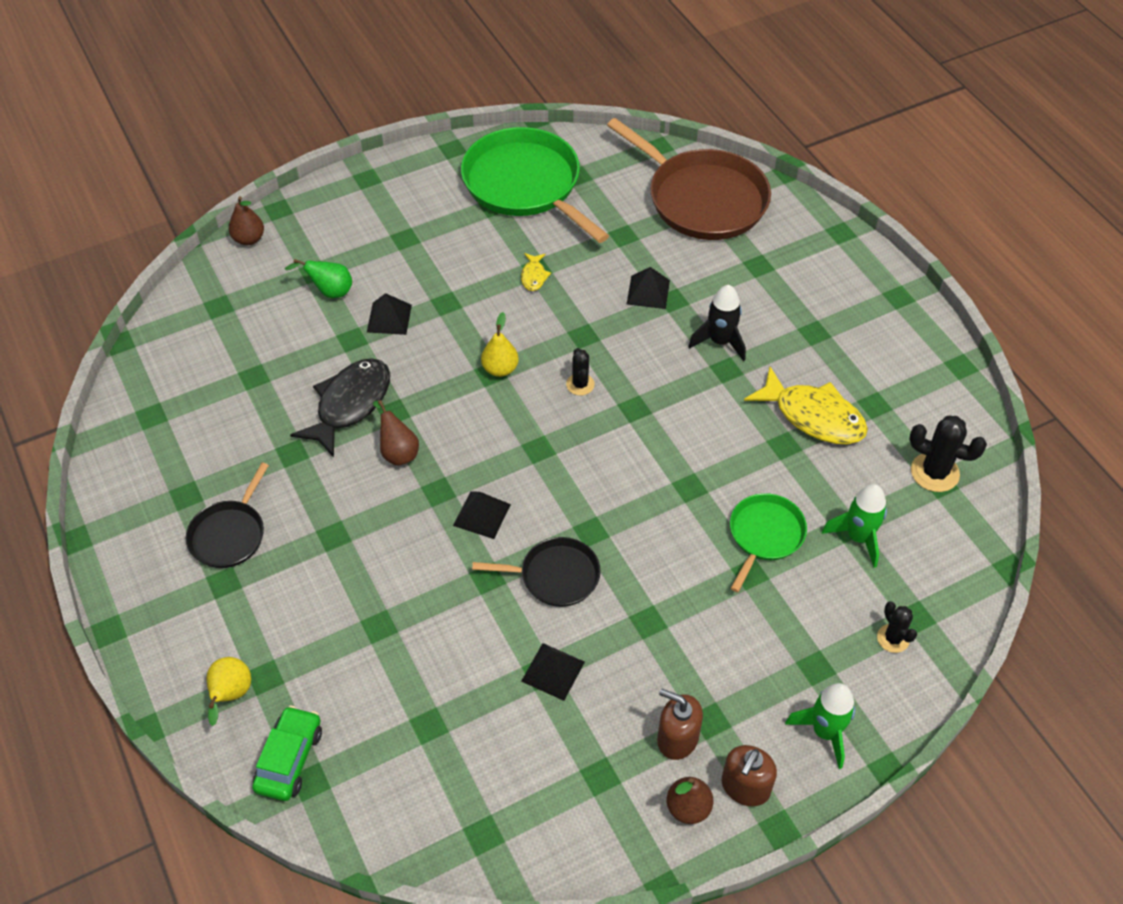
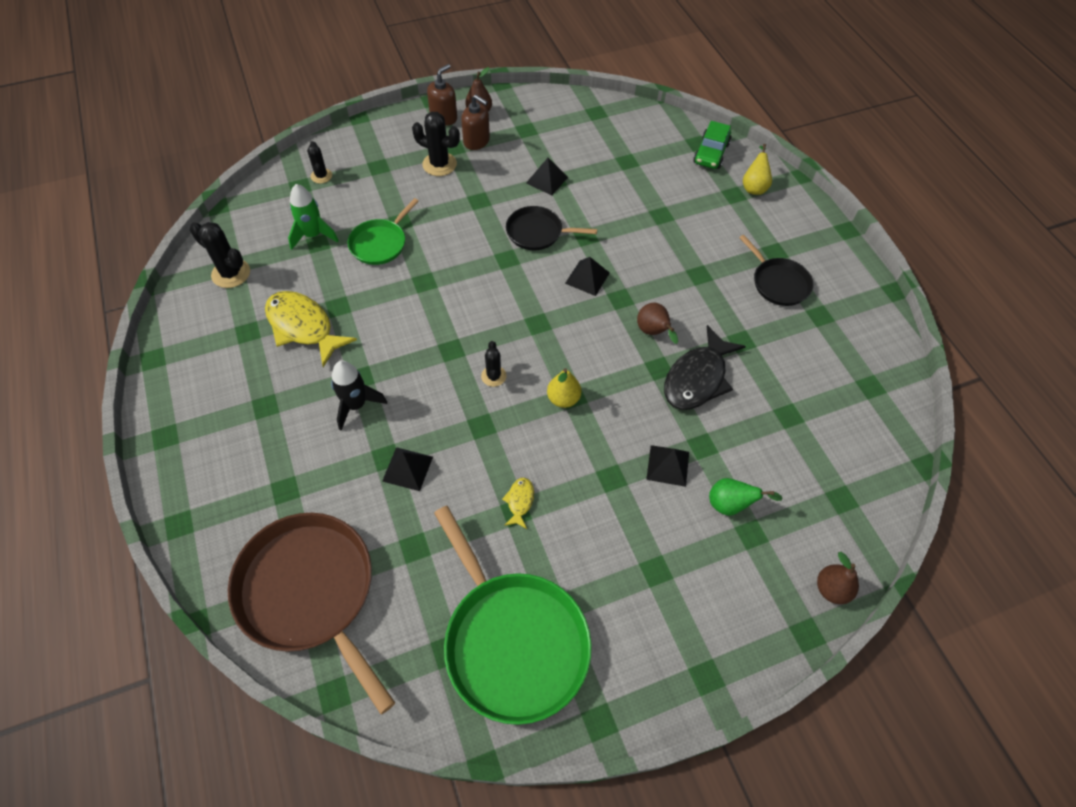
camera: 175 degrees left, 5 degrees up
(229, 534) = (778, 283): black pan -> black pan turned 120 degrees clockwise
(724, 682) = (439, 164): none -> black cactus
(825, 732) = (387, 136): green rocket -> none

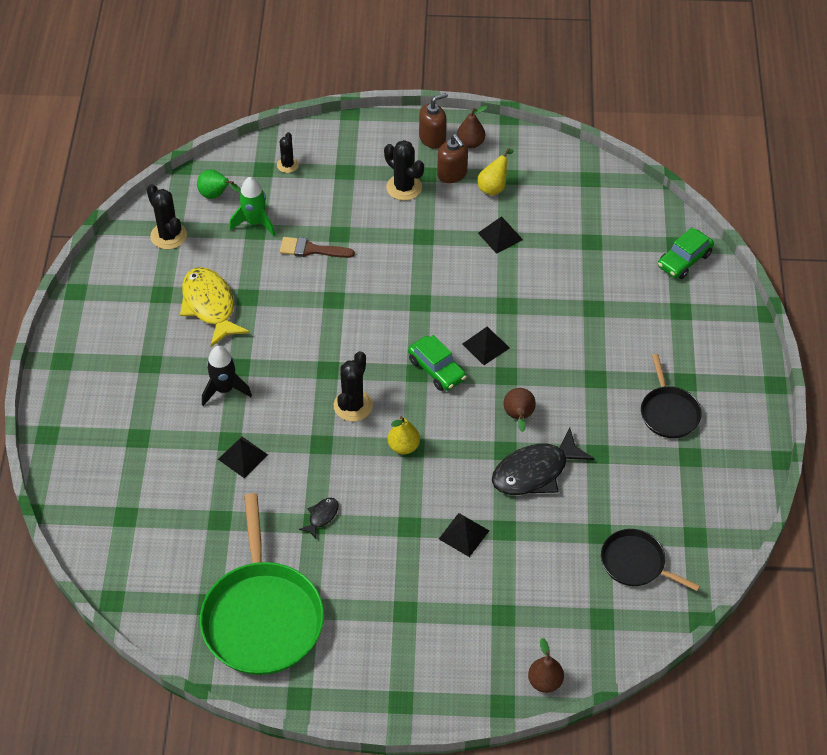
camera: 25 degrees right, 5 degrees down
(310, 592) = (125, 523): brown pan -> none
(380, 243) = (311, 249): green pan -> brown brush
(493, 376) = (353, 405): black cactus -> black cactus, size x1.63
(520, 501) = (321, 516): yellow fish -> black fish
(537, 232) = (462, 286): black pan -> black pan (636, 563)
(555, 314) = (437, 369): none -> green car
(731, 505) = (499, 586): green pear -> green pear (216, 195)
(754, 187) = (706, 309): yellow pear -> yellow pear (494, 187)

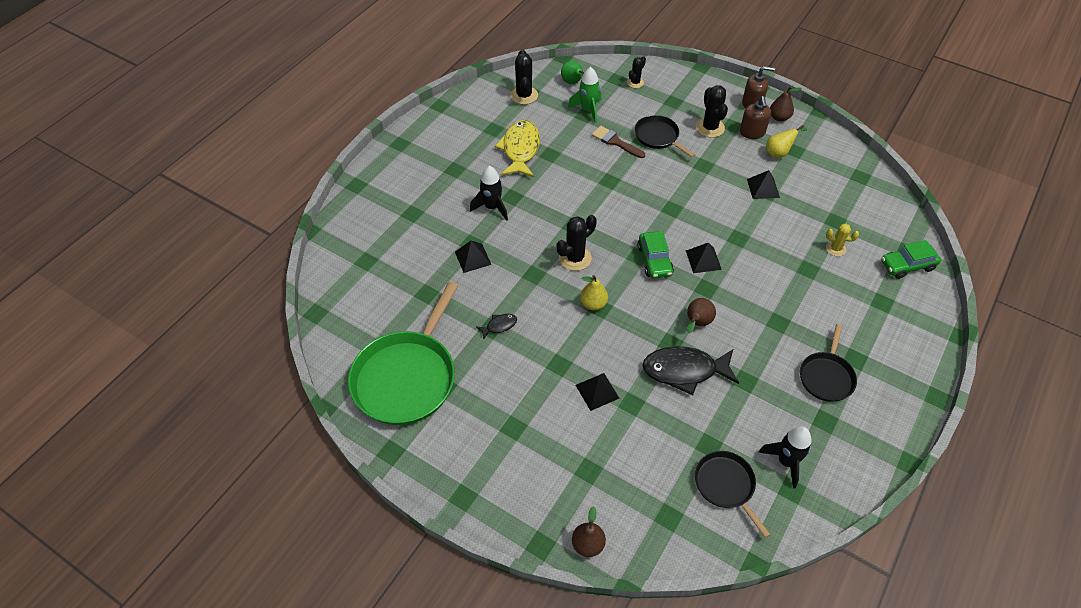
camera: 30 degrees right, 0 degrees up
(354, 223) = (658, 137): none -> black pan
(608, 273) = (835, 248): none -> yellow cactus
(676, 513) = (786, 461): none -> black rocket

